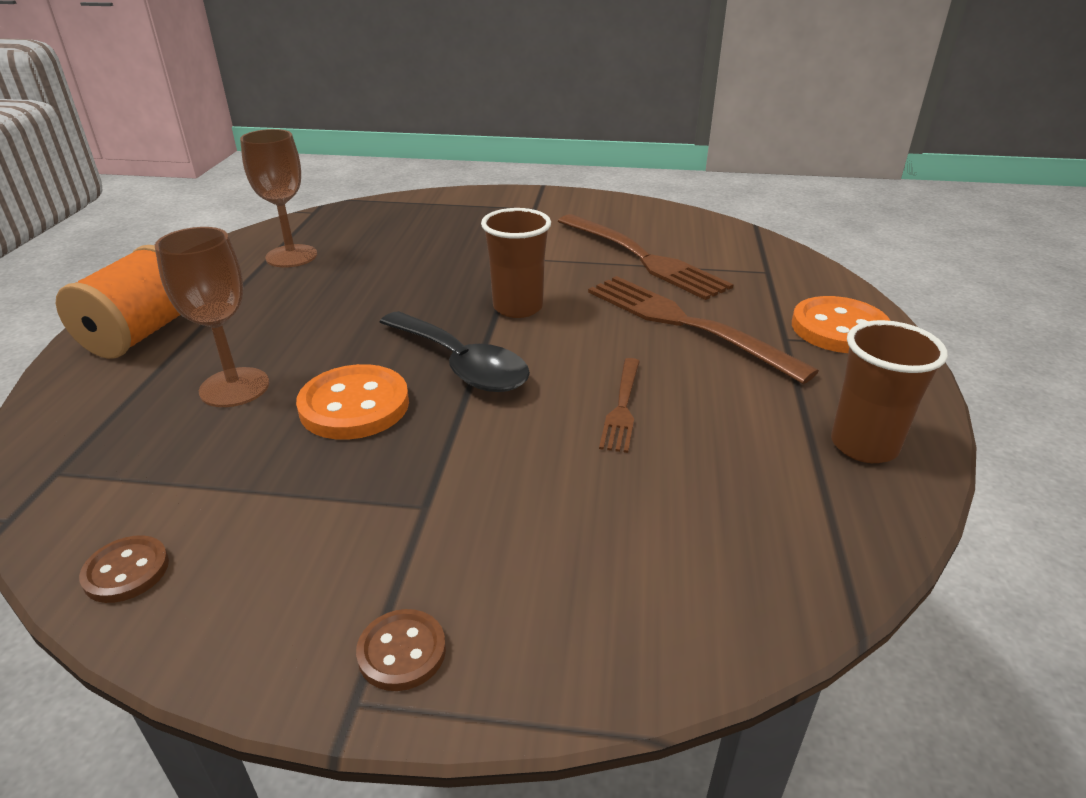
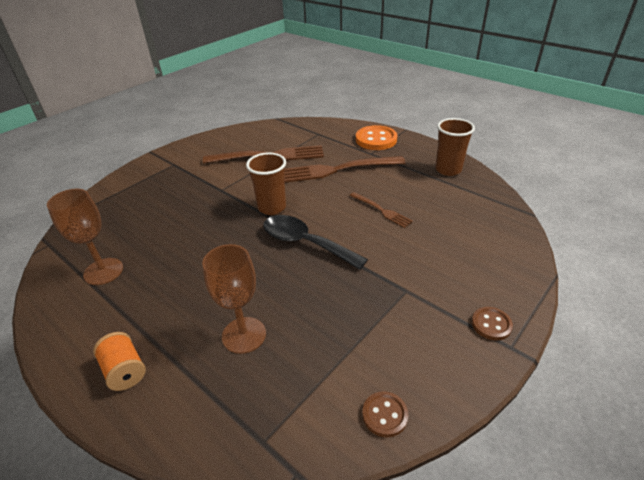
camera: 55 degrees left, 5 degrees up
(141, 334) = (125, 371): orange spool -> orange spool, size x0.60
(354, 405) = (308, 290): orange button -> none
(461, 364) = (305, 243): black spoon -> black spoon turned 135 degrees counterclockwise

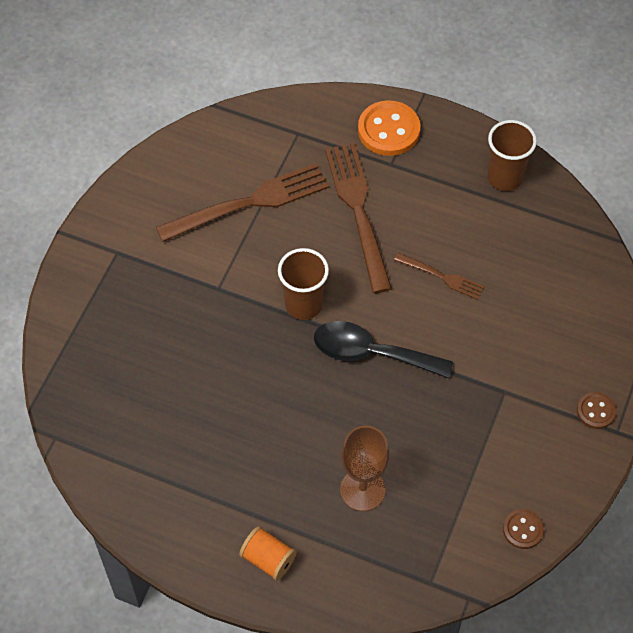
camera: 20 degrees left, 20 degrees up
(103, 271) = (157, 456): brown goblet -> none
(337, 170) = (358, 211): brown fork -> brown fork turned 105 degrees clockwise

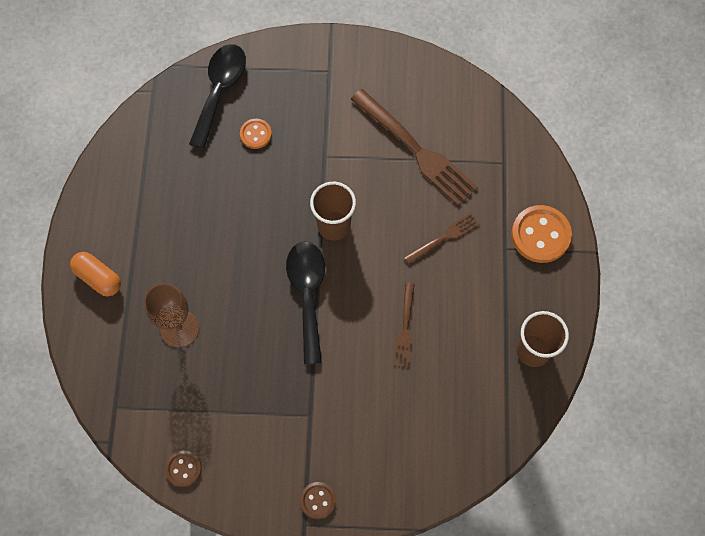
camera: 70 degrees right, 10 degrees up
(88, 366) = (220, 90): none -> black spoon
(161, 346) = (256, 134): none -> orange button
(268, 559) = (98, 278): orange spool -> orange capsule
(358, 211) = (444, 238): brown fork -> brown fork, size x0.51

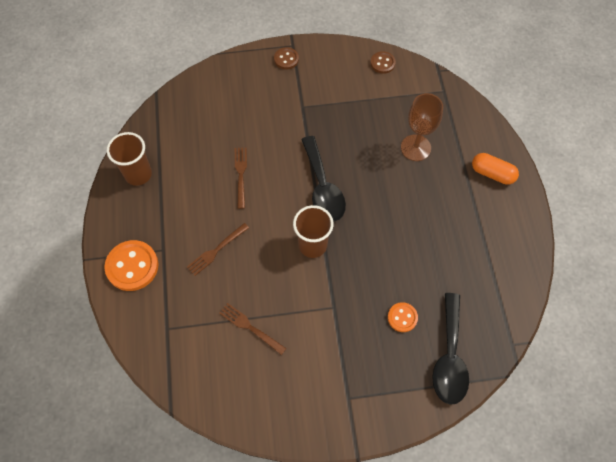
camera: 170 degrees right, 5 degrees down
(416, 150) = (250, 327): brown fork -> brown fork, size x0.51

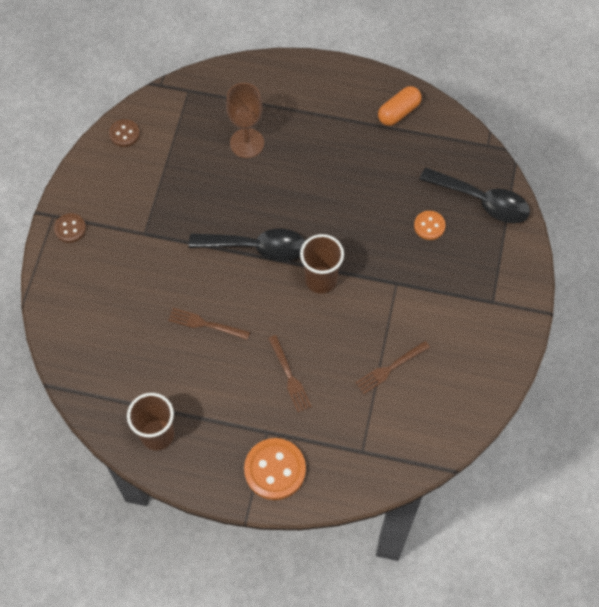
camera: 70 degrees left, 0 degrees up
(492, 173) = (306, 87): orange capsule -> orange capsule (398, 112)

